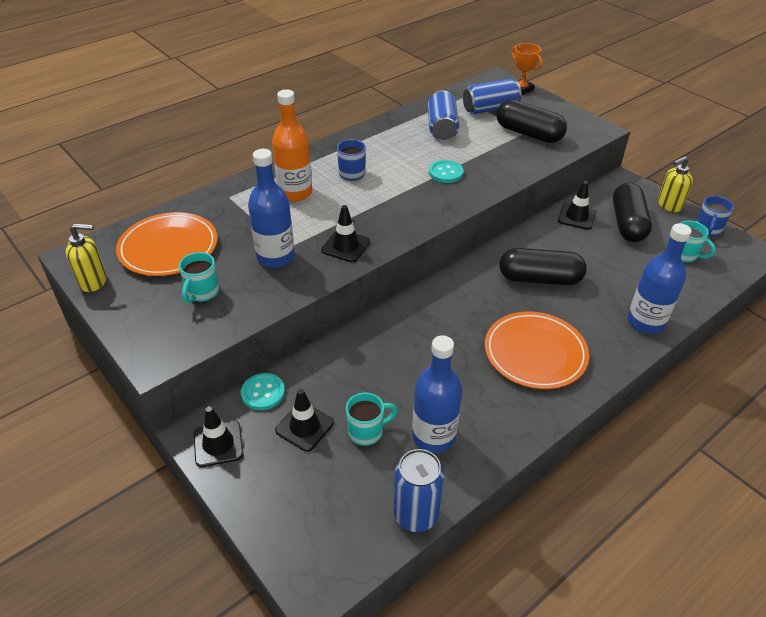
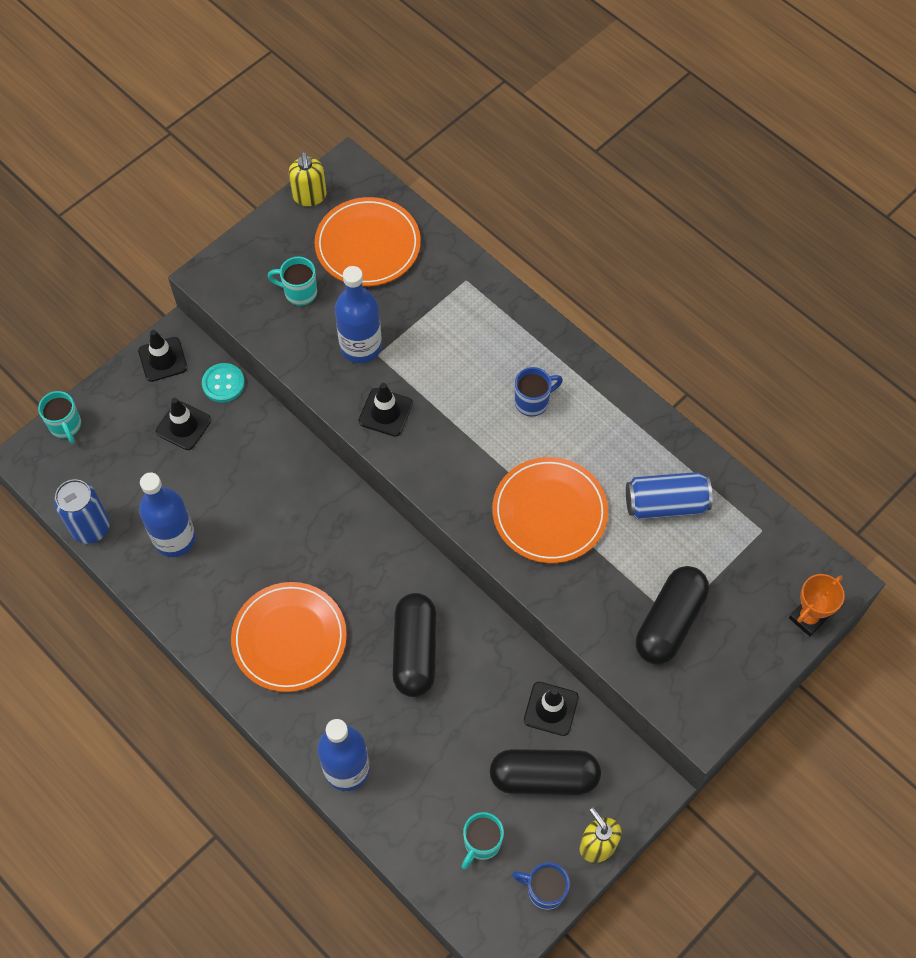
camera: 85 degrees right, 20 degrees up
(295, 193) = (482, 346): orange bottle -> none
(367, 432) = (178, 479): turquoise mug -> turquoise mug (66, 426)
(446, 173) = (549, 512): turquoise button -> orange plate
(490, 109) = (734, 570): blue can -> none

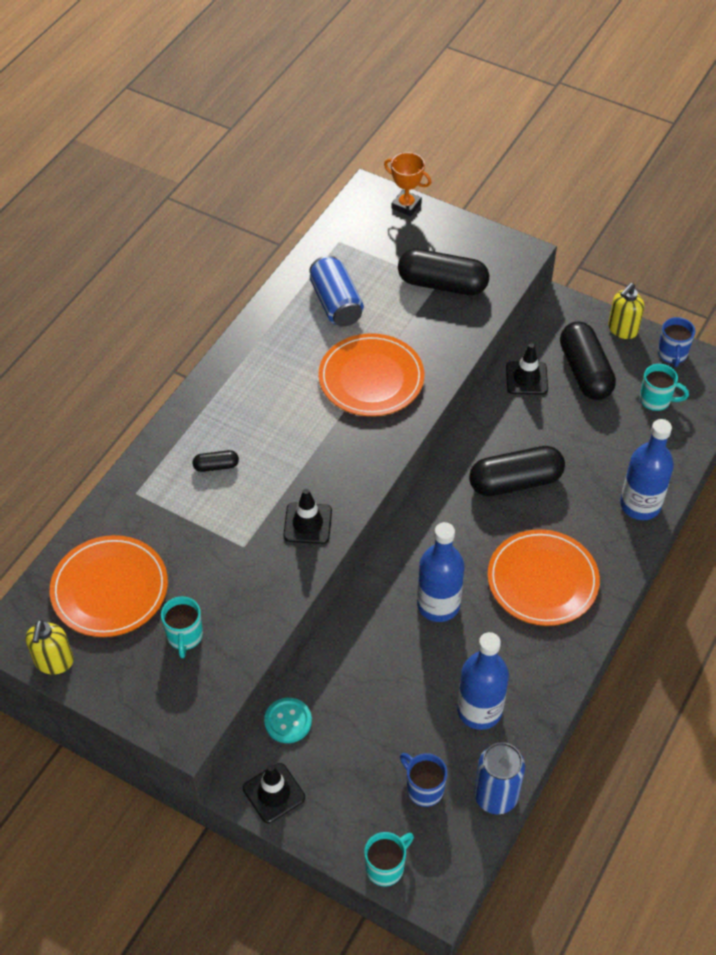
camera: 105 degrees left, 10 degrees down
(183, 426) = (350, 744): black traffic cone -> none
(309, 196) = (54, 662): yellow soap dispenser -> yellow soap dispenser turned 120 degrees clockwise
(361, 347) = (238, 563): blue bottle -> blue bottle (438, 605)
(477, 350) = (216, 466): none -> black capsule
(533, 402) = (262, 412): blue mug -> blue mug (424, 788)

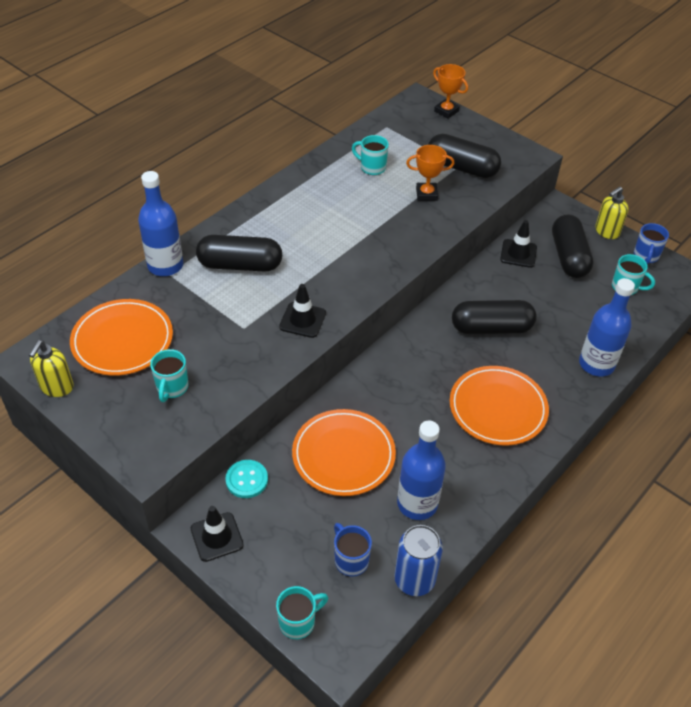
camera: 10 degrees right, 5 degrees down
(216, 466) = (240, 265): black capsule -> black capsule, size x2.19
(336, 303) = (372, 167): blue can -> turquoise mug
(371, 378) = (386, 223): orange plate -> orange plate (343, 455)
(409, 329) = (426, 194): none -> orange trophy
(438, 605) = (402, 411): blue bottle -> blue bottle (165, 265)

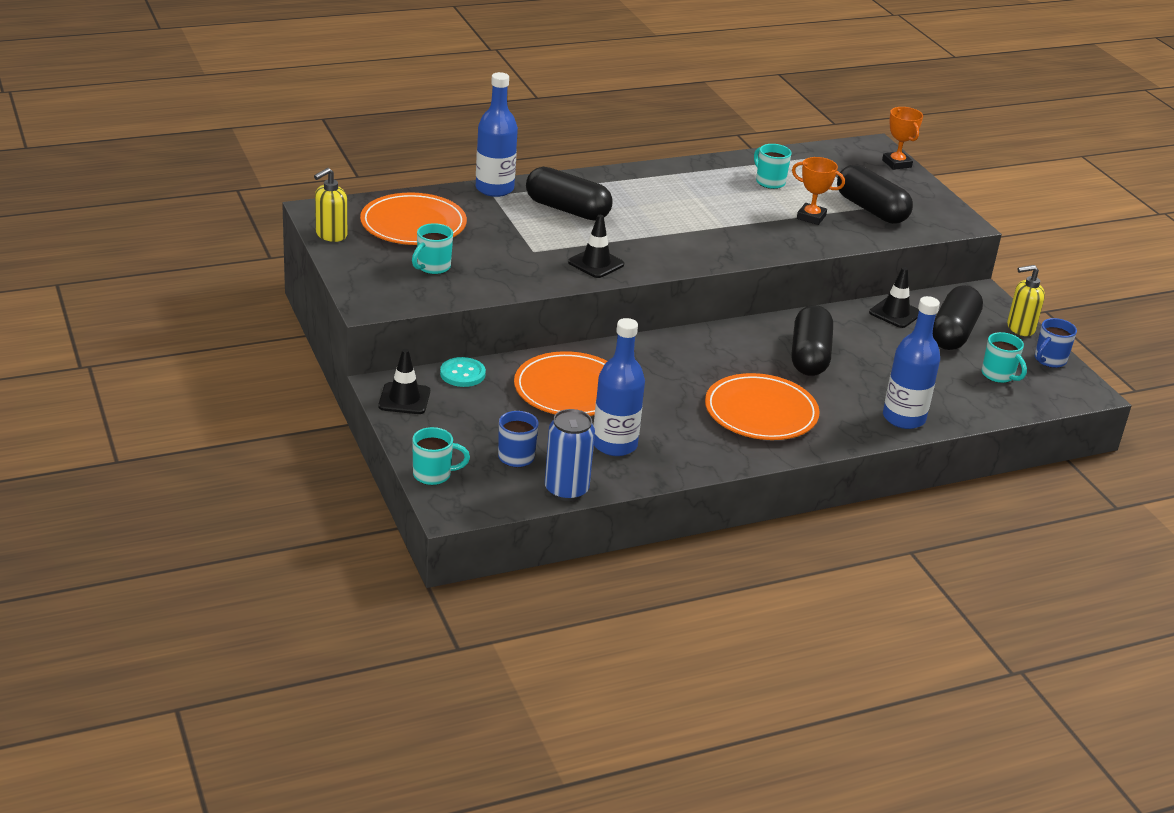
camera: 25 degrees right, 15 degrees down
(491, 328) = (809, 356): black capsule -> black capsule turned 75 degrees clockwise

